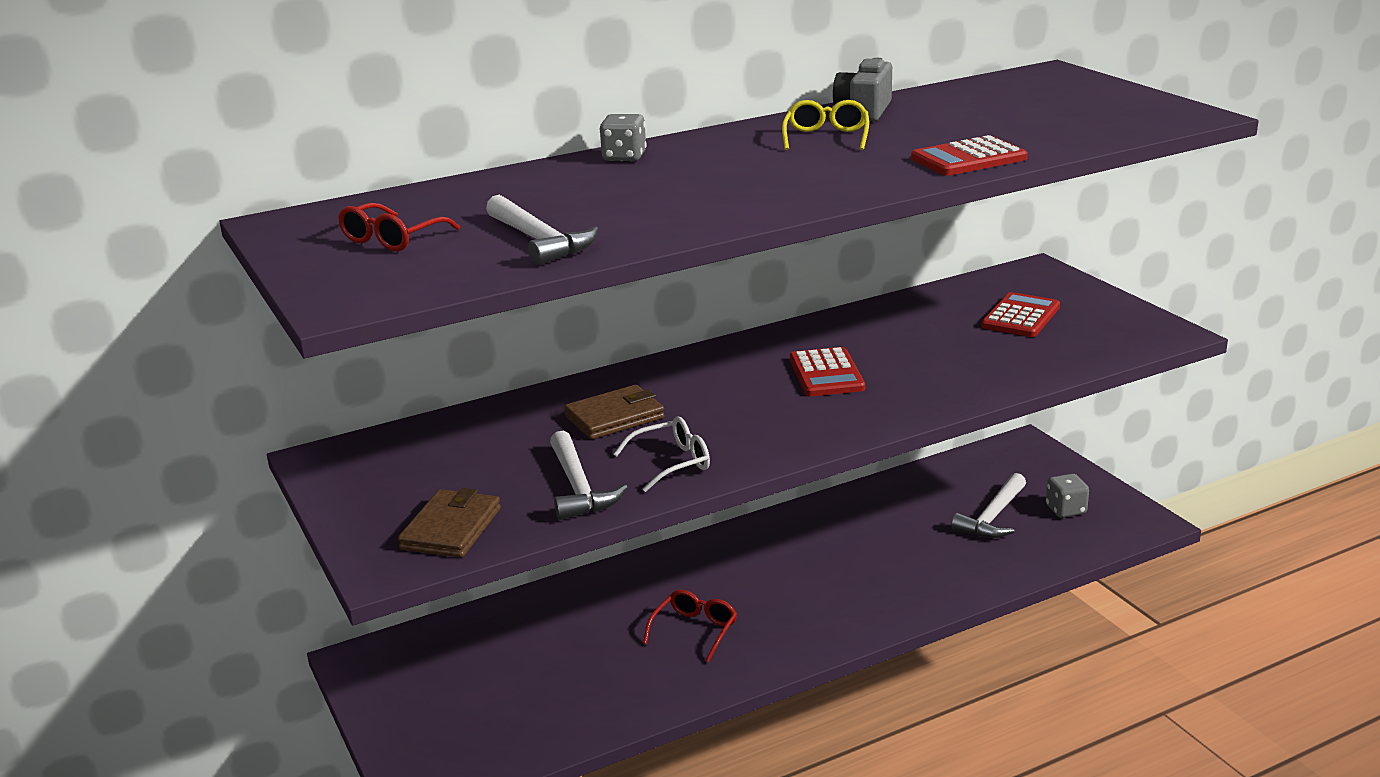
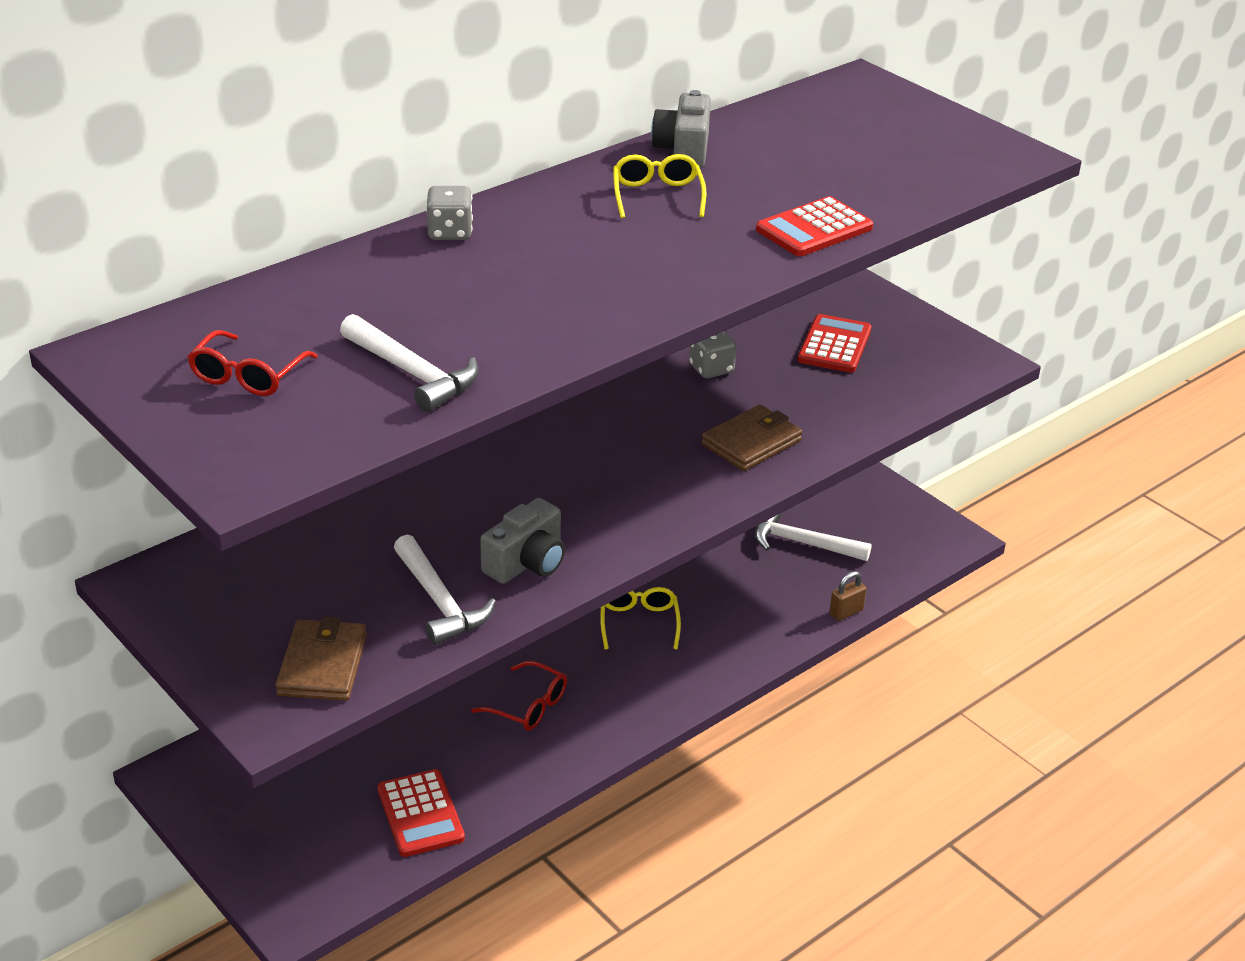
camera: 15 degrees left, 10 degrees up
(614, 417) = (448, 505): brown wallet -> brown wallet (751, 442)
(671, 463) = (527, 562): white glasses -> grey camera
(694, 631) = (528, 706): red glasses -> red glasses turned 105 degrees clockwise
(818, 571) = (639, 623): none -> yellow glasses
(826, 374) = (654, 433): red calculator -> red calculator (420, 814)
(993, 517) = (802, 543): white hammer -> white hammer turned 90 degrees clockwise
(1025, 577) = (846, 612): none -> brown padlock
(1065, 510) = (872, 529): grey dice -> grey dice (711, 369)

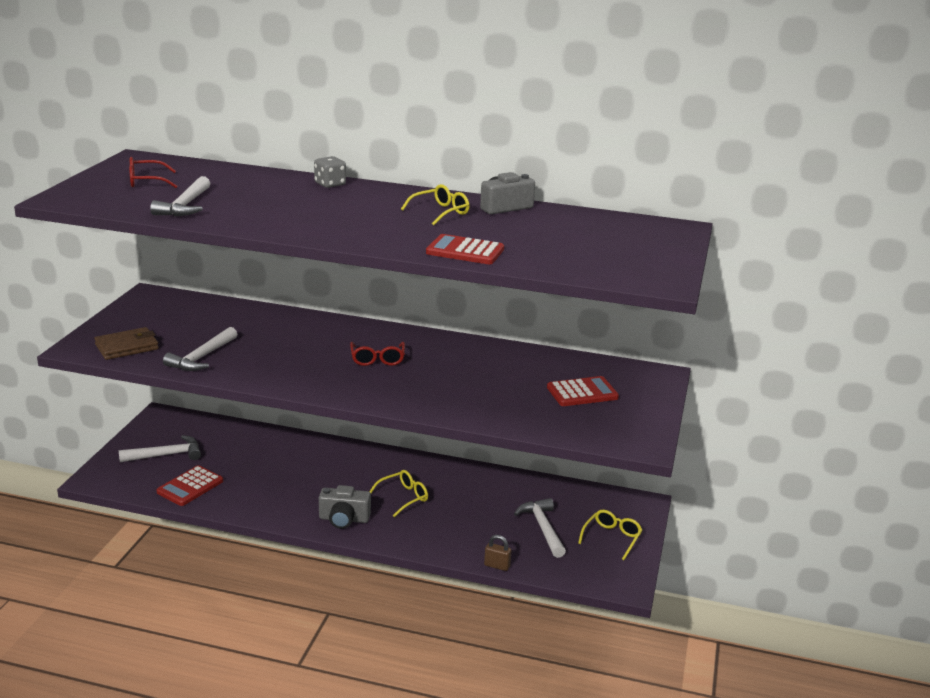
camera: 55 degrees right, 10 degrees down
(303, 809) = (166, 455): none -> white hammer
(527, 562) = (257, 368): grey camera -> grey camera (344, 519)
(528, 706) = (299, 488): red glasses -> red glasses (377, 359)
(711, 369) = (500, 365): grey dice -> none
(751, 442) = (442, 395): brown wallet -> none
(864, 504) = (611, 538): none -> yellow glasses

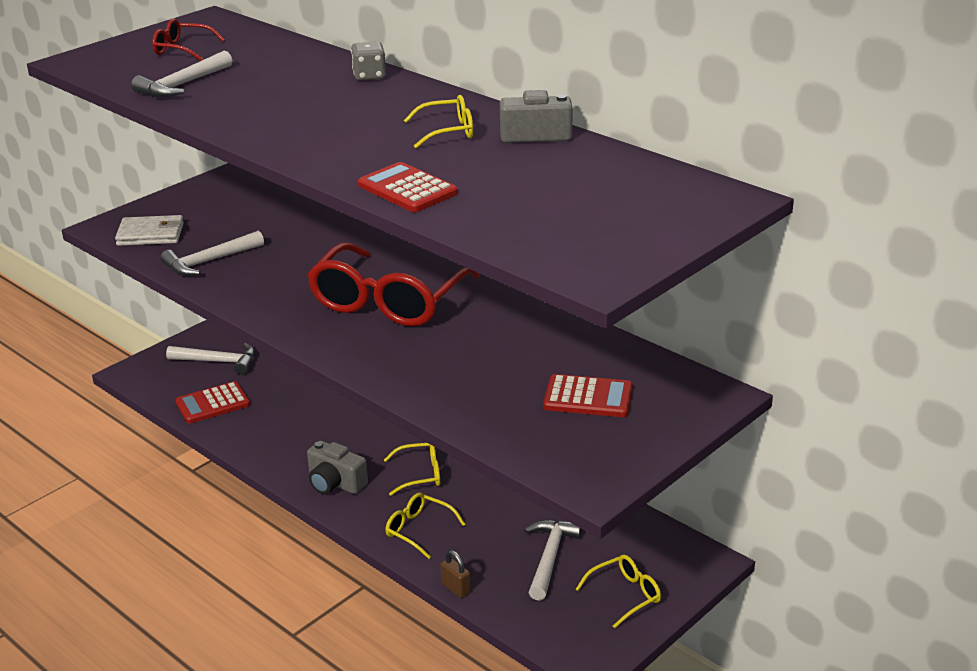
camera: 30 degrees right, 5 degrees up
(127, 347) = (150, 234): brown wallet -> white wallet
(377, 359) = (389, 301): red glasses -> red glasses, size x2.17
(436, 535) = (419, 530): none -> yellow glasses

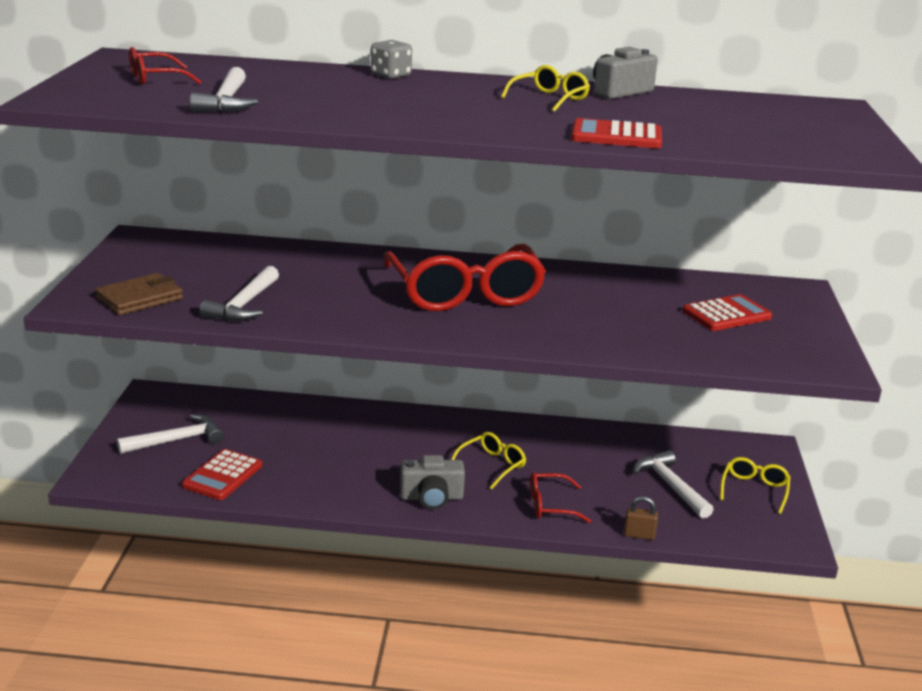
camera: 40 degrees left, 5 degrees down
(150, 234) = (140, 298): white wallet -> brown wallet
(419, 530) = (551, 505): yellow glasses -> red glasses

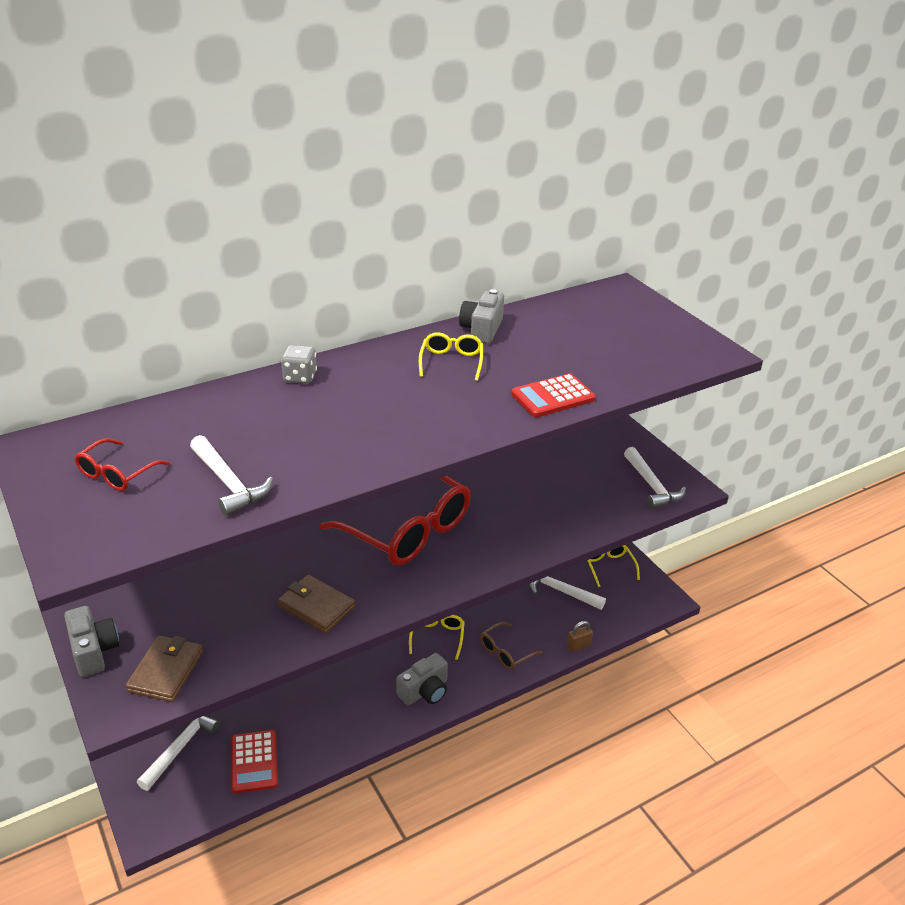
camera: 35 degrees left, 10 degrees up
(107, 270) = (94, 651): none -> grey camera
(244, 305) = (261, 631): white hammer -> white hammer (652, 486)
(311, 308) = (316, 607): none -> brown wallet
(551, 505) = (506, 652): red glasses -> brown glasses
(727, 314) = (587, 465): red calculator -> none

